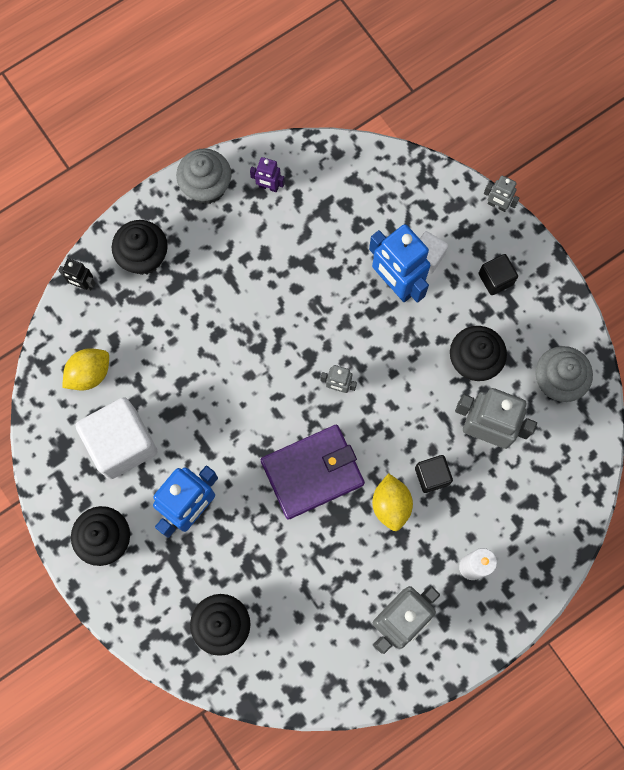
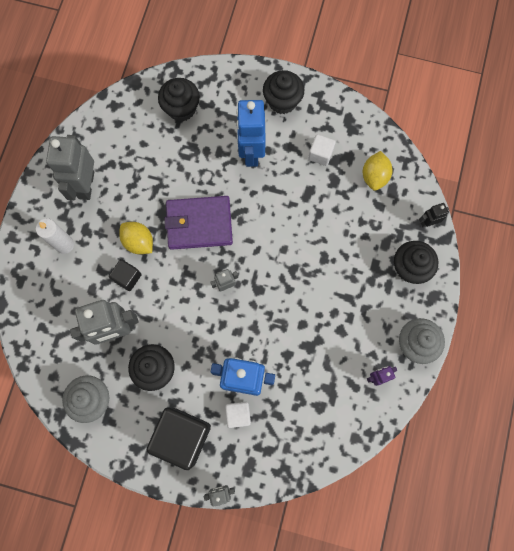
camera: 140 degrees right, 0 degrees up
(122, 443) = (320, 154): white cube -> white cube, size x0.51
(312, 472) = (199, 224): purple wallet -> purple wallet turned 60 degrees clockwise
(495, 279) = (182, 436): black cube -> black cube, size x1.98

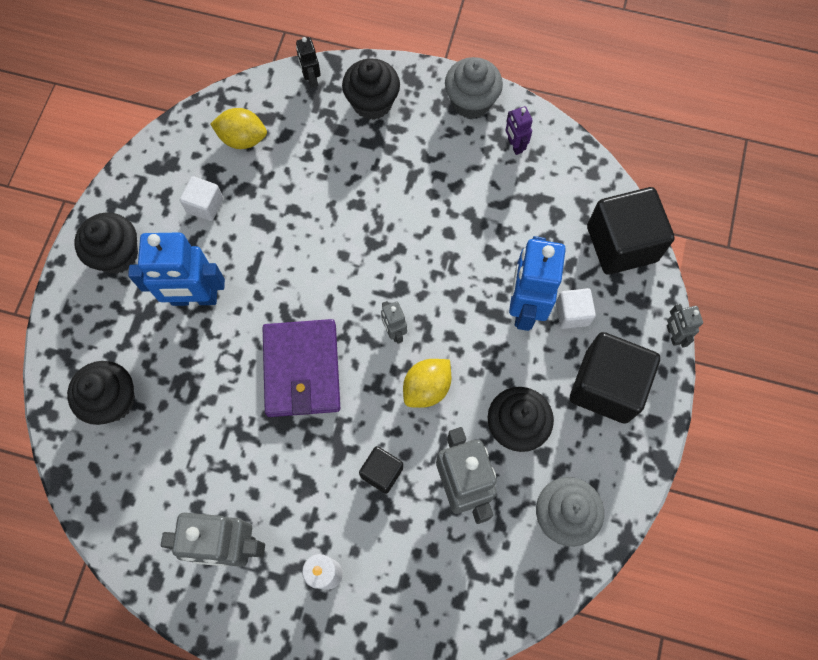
camera: 90 degrees left, 5 degrees down
(139, 242) = (327, 457): yellow lemon -> yellow lemon (427, 388)
(295, 457) = (621, 244): none -> black cube

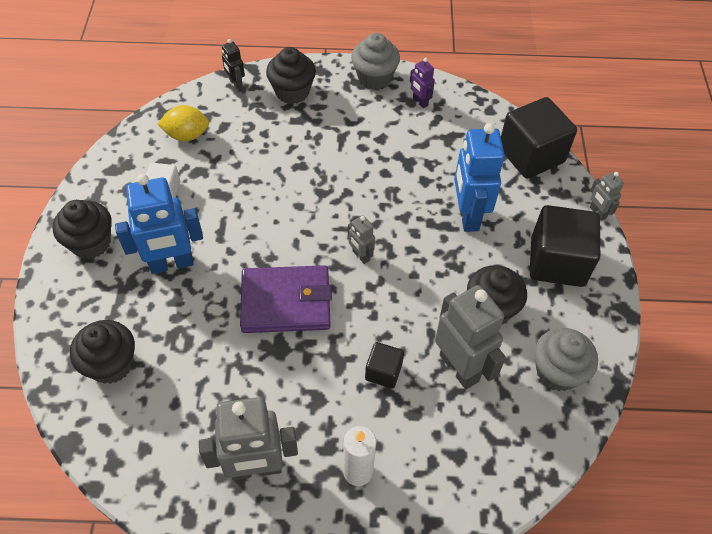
camera: 15 degrees left, 15 degrees down
(302, 369) = (286, 302): purple wallet -> purple wallet turned 75 degrees counterclockwise
(427, 388) = (403, 294): yellow lemon -> none
(572, 313) = (509, 213): white cube -> none

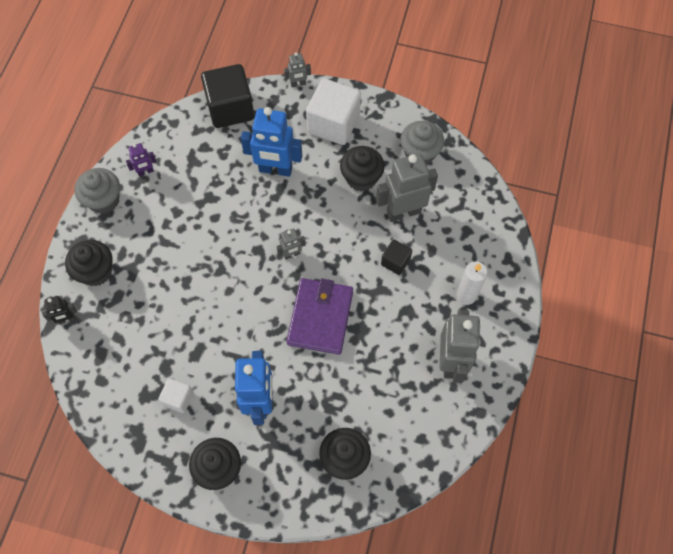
camera: 75 degrees left, 10 degrees up
(187, 135) = (118, 372): yellow lemon -> none
(557, 262) = (333, 124): black cube -> white cube

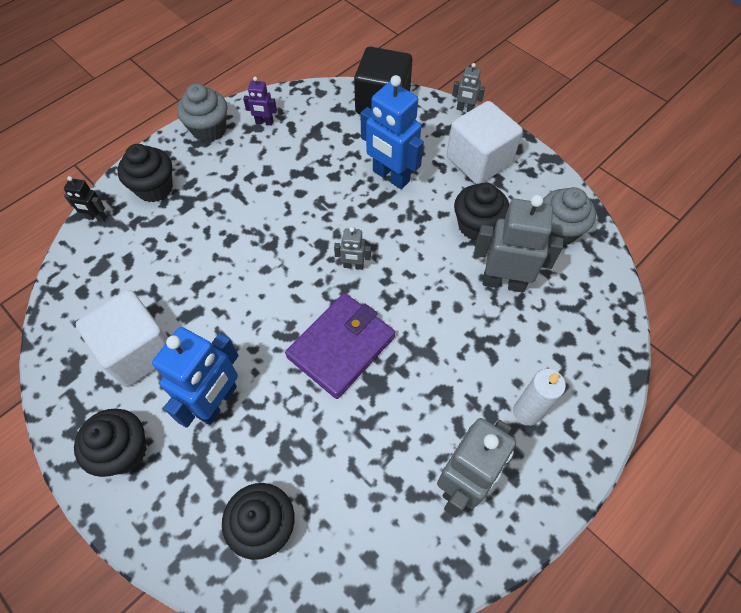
camera: 30 degrees right, 5 degrees down
(178, 398) = (138, 351): white cube -> white cube, size x1.98
(395, 262) = (463, 330): black cube -> none

